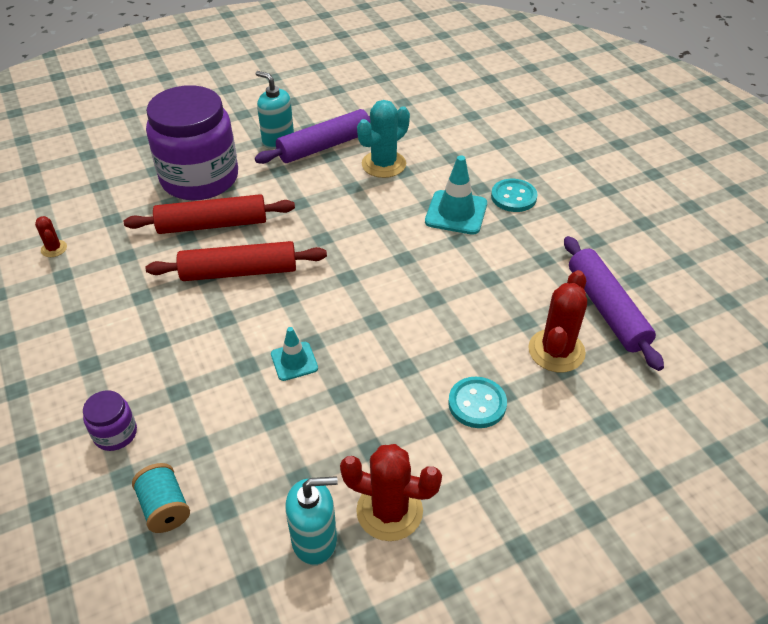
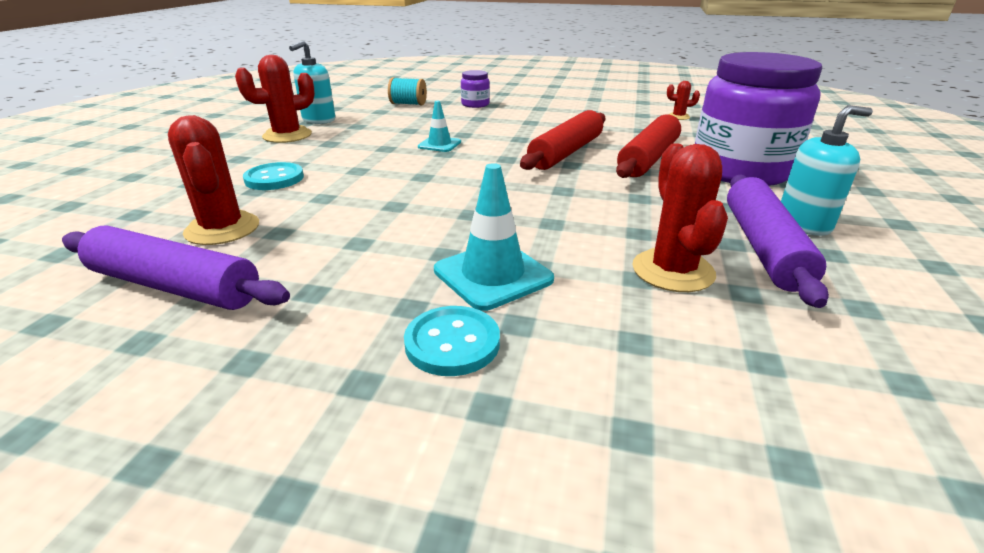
camera: 130 degrees right, 15 degrees down
(383, 164) = (673, 271): turquoise cactus -> red cactus

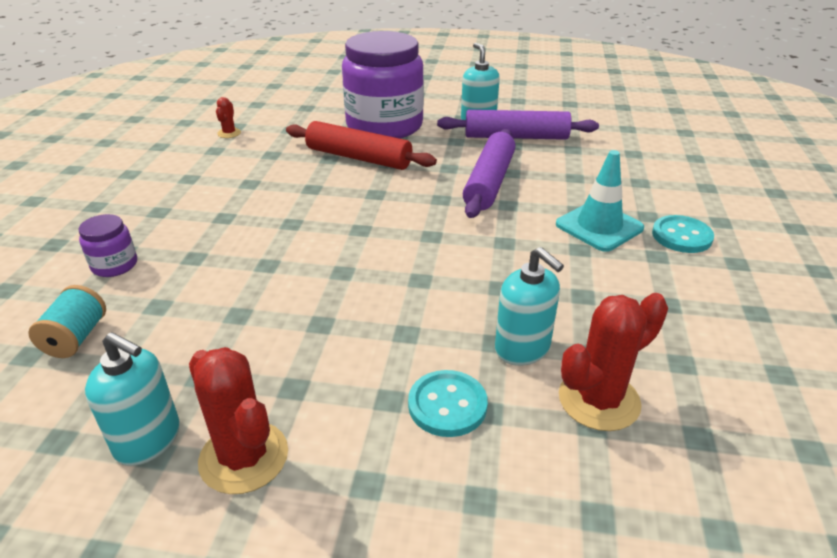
camera: 95 degrees left, 5 degrees up
(175, 286) = (710, 388): purple rolling pin -> purple rolling pin (489, 182)
(307, 207) = (522, 348): none -> turquoise soap dispenser
(439, 144) = (309, 279): turquoise traffic cone -> none
(566, 152) = (341, 196): red rolling pin -> none
(673, 271) = (560, 166): red cactus -> none

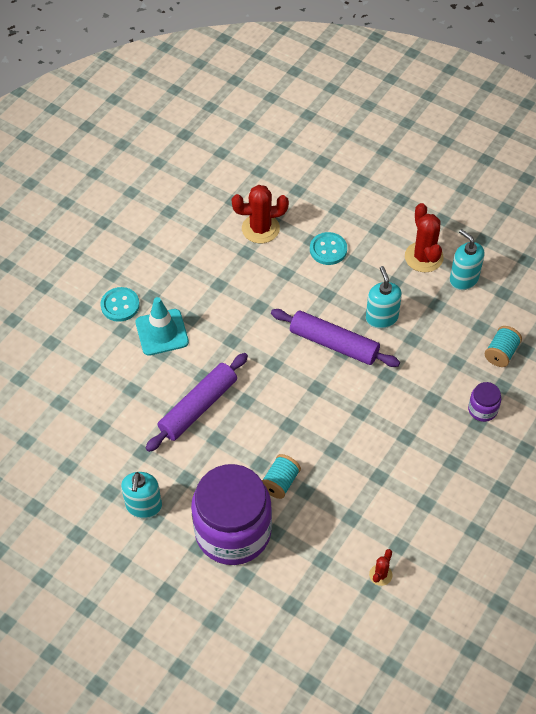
camera: 155 degrees left, 20 degrees up
(358, 158) = (280, 482): red rolling pin -> turquoise spool
(516, 137) = (131, 464): purple rolling pin -> purple rolling pin (333, 344)
(522, 348) = (275, 265): turquoise soap dispenser -> turquoise soap dispenser (381, 318)

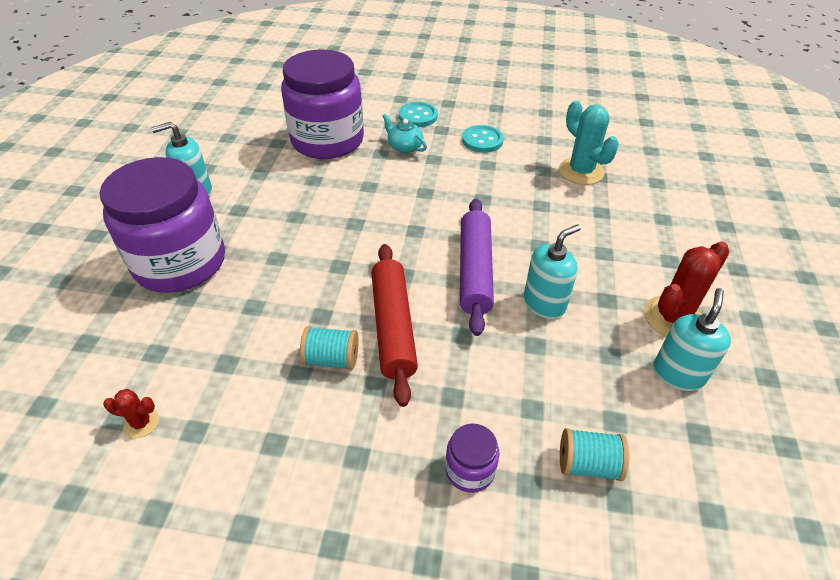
camera: 65 degrees right, 10 degrees down
(119, 387) = (327, 140): none -> purple jar
(162, 332) = (404, 147): turquoise traffic cone -> turquoise teapot
(198, 407) = (329, 193): purple rolling pin -> none
(260, 228) = (581, 171): red cactus -> turquoise cactus
(280, 482) = (257, 281): turquoise spool -> turquoise spool (331, 359)
(328, 249) = (601, 228): turquoise button -> turquoise button (482, 140)
(363, 411) = (393, 327): none -> red rolling pin

